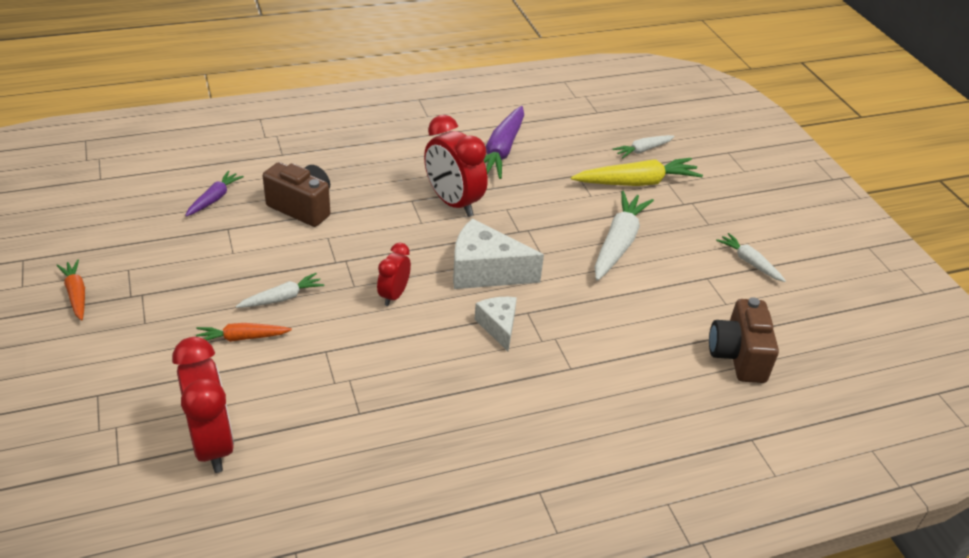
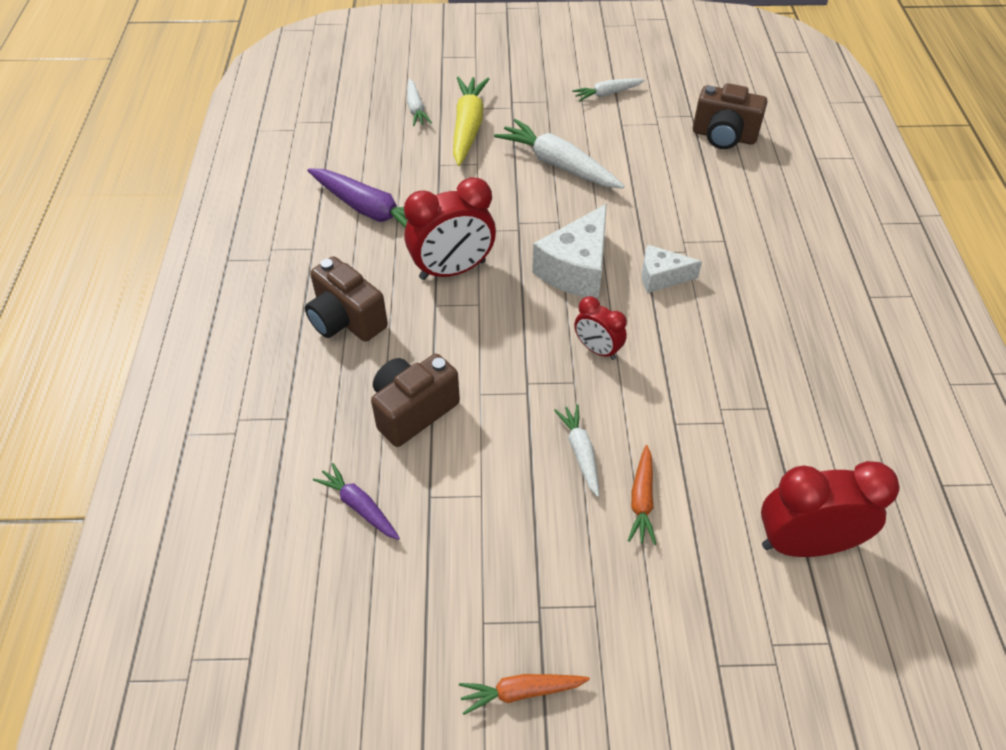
camera: 70 degrees left, 10 degrees up
(379, 161) = (346, 320): none -> brown camera

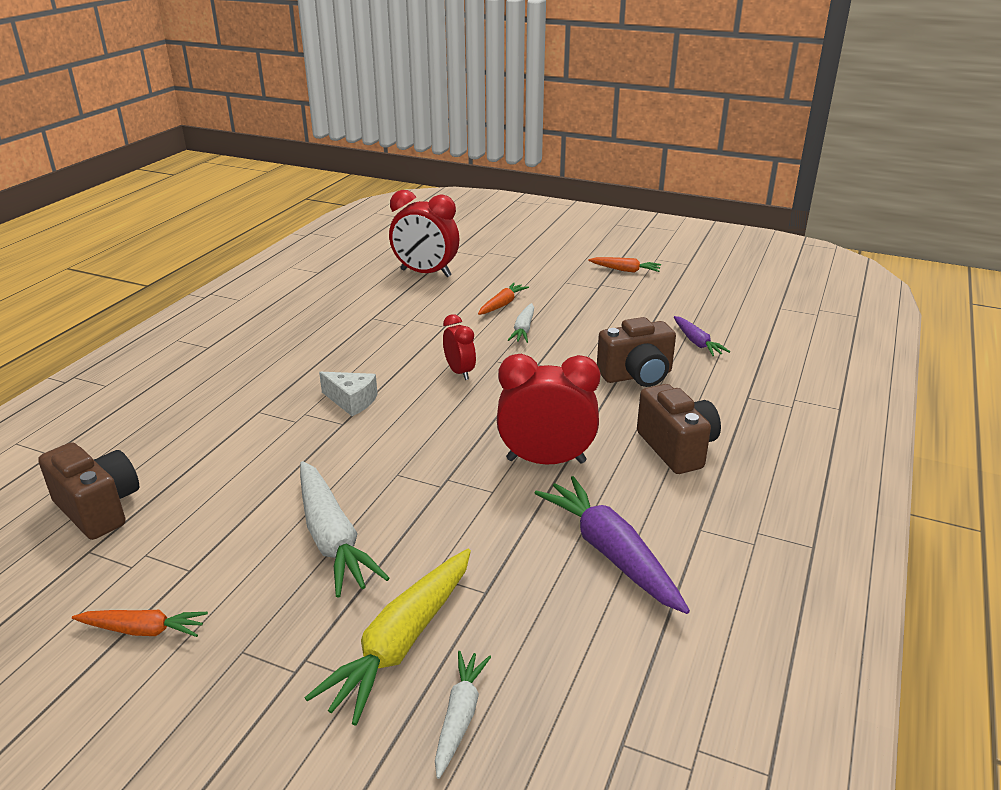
camera: 155 degrees left, 20 degrees down
(576, 269) = (421, 428): white cheese -> none
(607, 94) = (143, 630): white carrot -> orange carrot

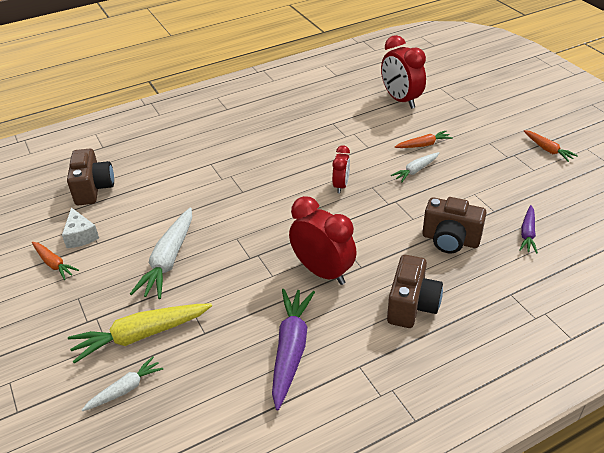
camera: 40 degrees right, 10 degrees up
(351, 401) = (261, 179): white cheese -> white cheese (80, 236)

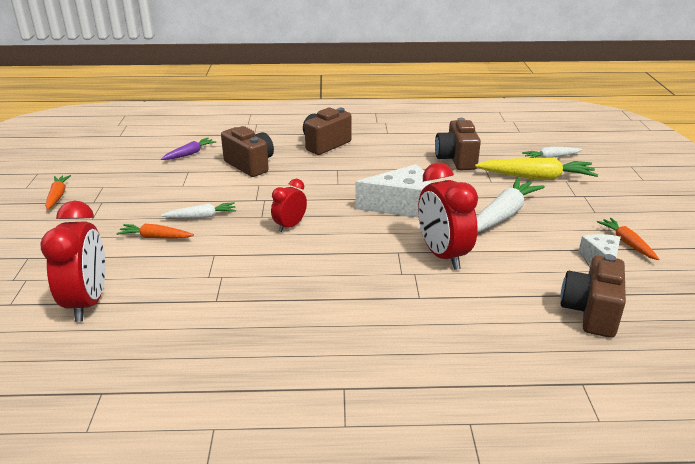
camera: 155 degrees left, 10 degrees down
(243, 336) = (456, 160): none -> brown camera
(266, 239) = (401, 205): none -> white cheese
(291, 350) = (426, 147): purple carrot -> none
(322, 272) = (370, 174): red clock -> red clock (442, 255)

